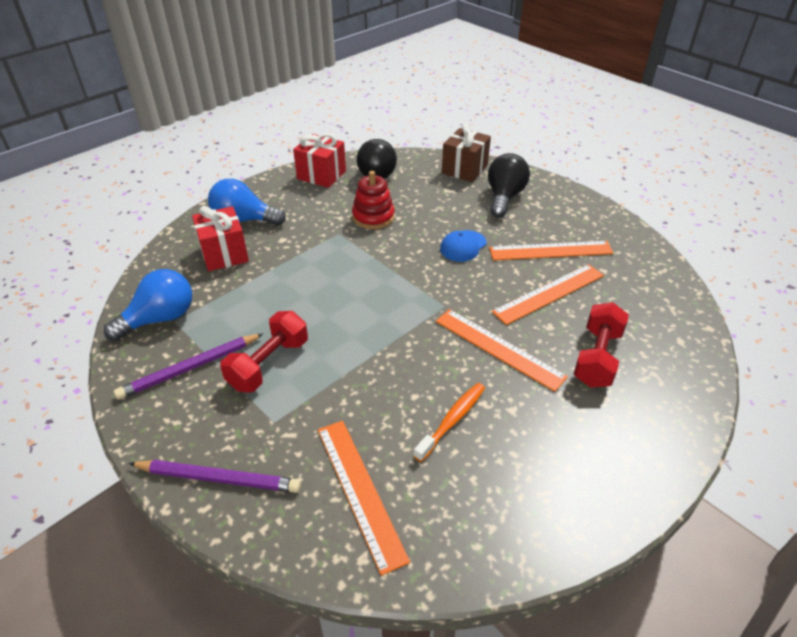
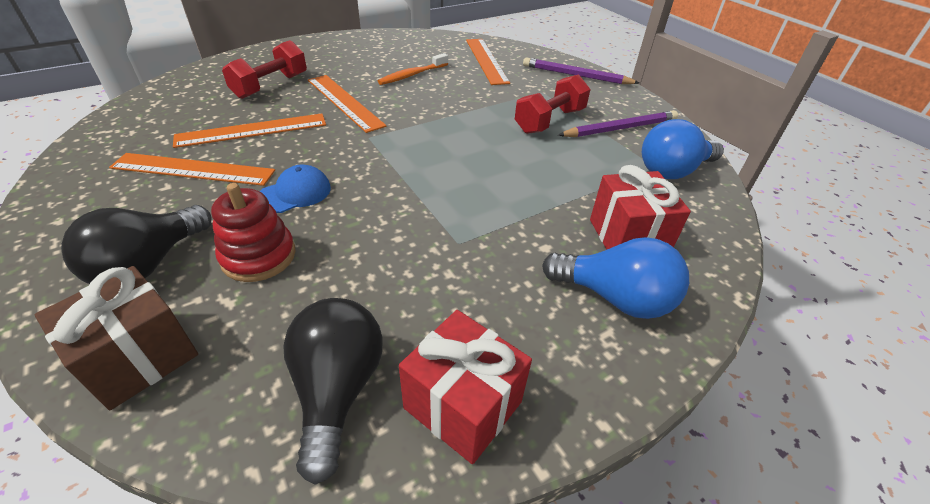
camera: 170 degrees left, 0 degrees up
(373, 217) = (394, 263): red stacking toy -> red stacking toy (258, 256)

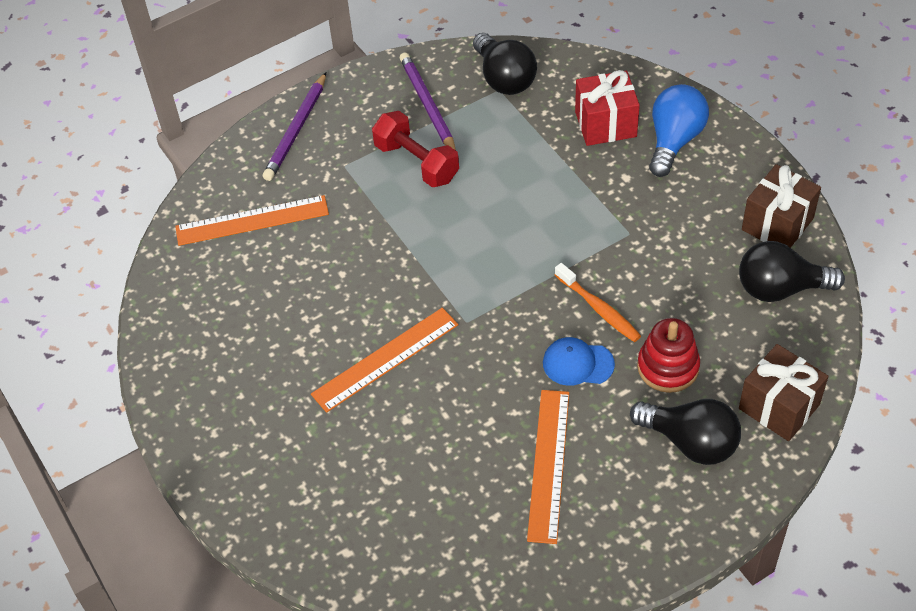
camera: 85 degrees left, 10 degrees up
(252, 130) = (463, 436): orange ruler -> none
(271, 86) = (345, 451): red dumbbell -> none
(295, 193) = (578, 363): blue cap -> blue cap turned 45 degrees counterclockwise
(412, 75) = (303, 298): orange toothbrush -> orange toothbrush (599, 309)
(463, 405) = (777, 224): red gift -> brown gift
(672, 171) = (504, 78): blue light bulb -> black light bulb

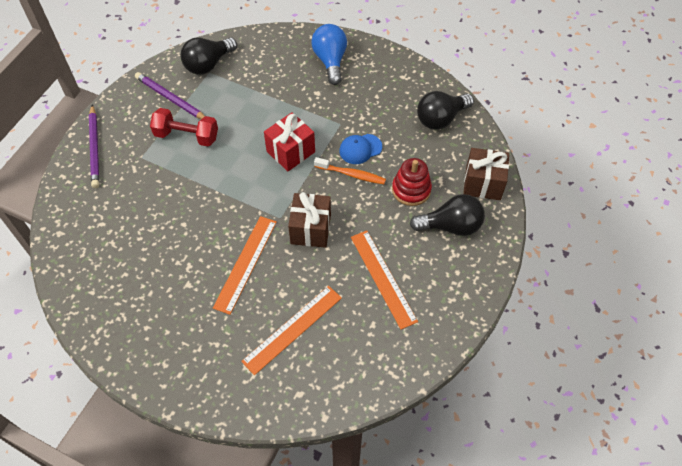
camera: 35 degrees left, 5 degrees up
(252, 220) = (102, 217): orange ruler -> orange ruler (292, 329)
(504, 78) = (208, 64): black light bulb -> black light bulb turned 105 degrees clockwise
(578, 363) = (360, 211): blue cap -> blue cap (360, 149)
(605, 124) = (285, 67): red gift -> red gift (291, 152)
(777, 224) = (416, 84): brown gift -> brown gift (310, 229)

